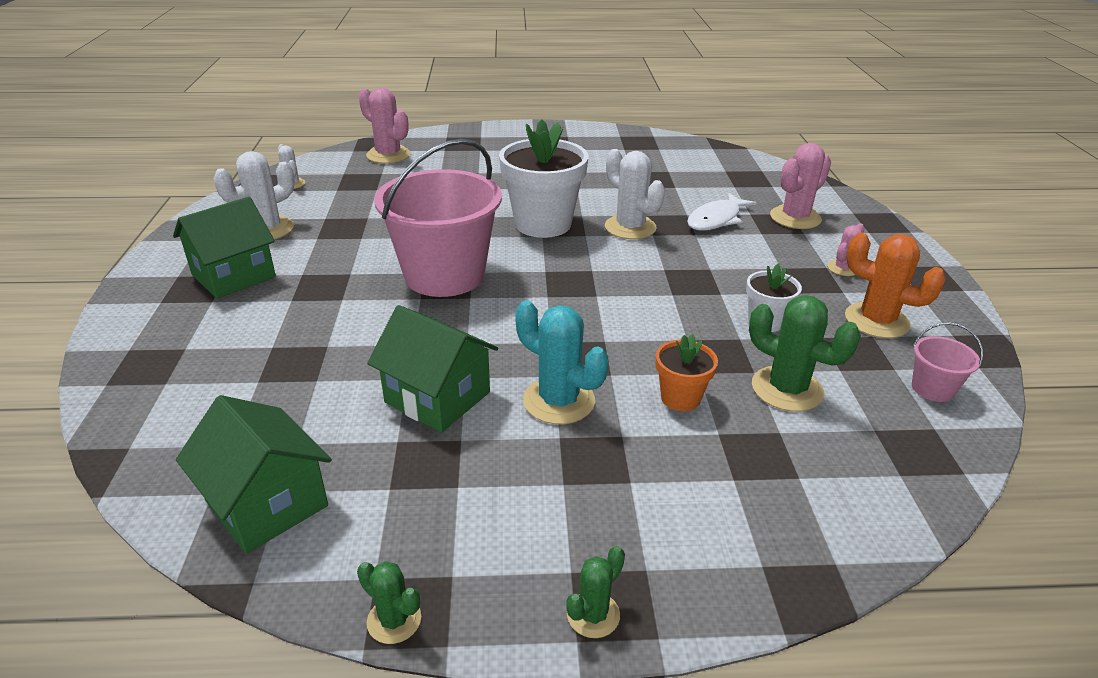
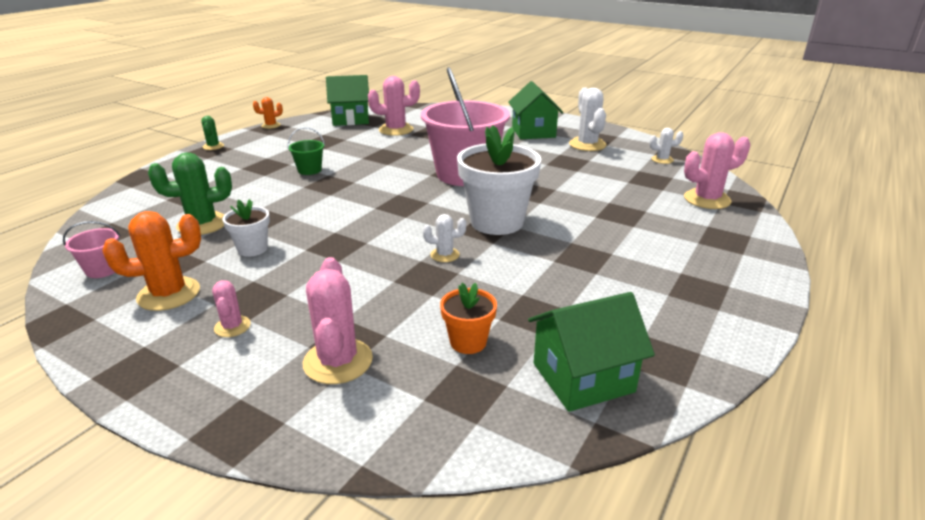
camera: 125 degrees right, 5 degrees down
(303, 406) = (396, 130): none -> pink cactus
(394, 620) = (271, 125): green cactus -> orange cactus
(437, 397) = (358, 150): green house -> green house (583, 377)
(559, 401) = (309, 170): turquoise cactus -> green bucket
(630, 227) = (445, 255): white cactus -> white cactus, size x0.55
(680, 398) = (256, 195): orange flower pot -> orange flower pot (468, 342)
(716, 219) = (402, 306): white fish -> none

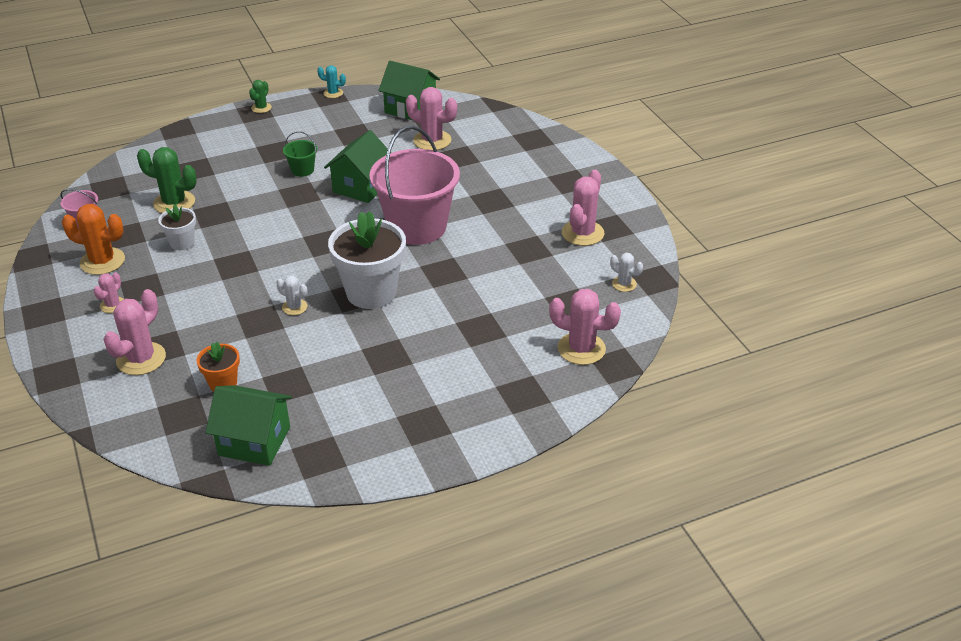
camera: 35 degrees right, 10 degrees up
(271, 125) = (333, 93): orange cactus -> turquoise cactus
(533, 132) = (556, 194): green house -> green house (361, 186)
(587, 145) = (582, 233): white cactus -> pink cactus

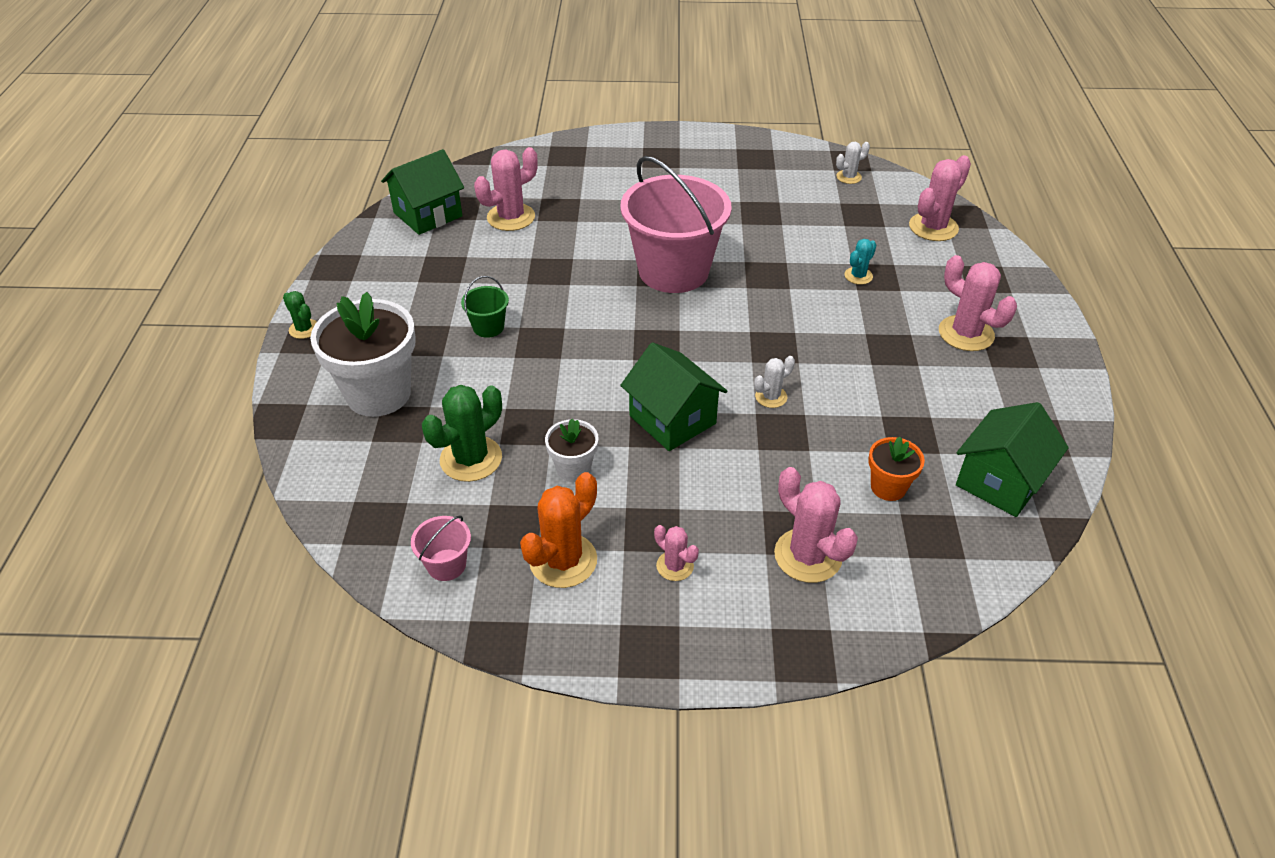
camera: 65 degrees left, 5 degrees up
(333, 93) = (331, 262): turquoise cactus -> turquoise cactus (858, 276)
(361, 186) = (563, 290): green house -> green house (672, 419)
(371, 292) = (775, 332): white flower pot -> white flower pot (378, 394)
(582, 233) = (755, 175): pink cactus -> pink cactus (966, 333)

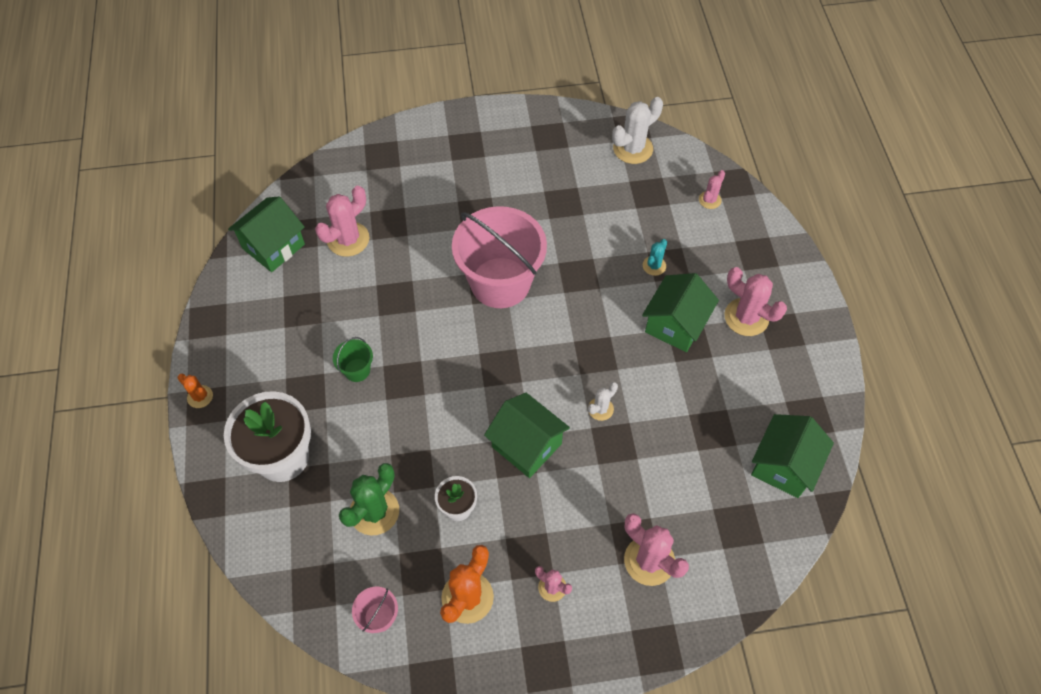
camera: 10 degrees left, 15 degrees up
(304, 329) = (200, 397): green cactus -> orange cactus
(848, 177) = (633, 149): white cactus -> white cactus, size x1.82
(876, 330) = (675, 324): none -> green house
(888, 487) = (701, 485): orange flower pot -> none
(933, 227) = (710, 200): pink cactus -> pink cactus, size x0.55

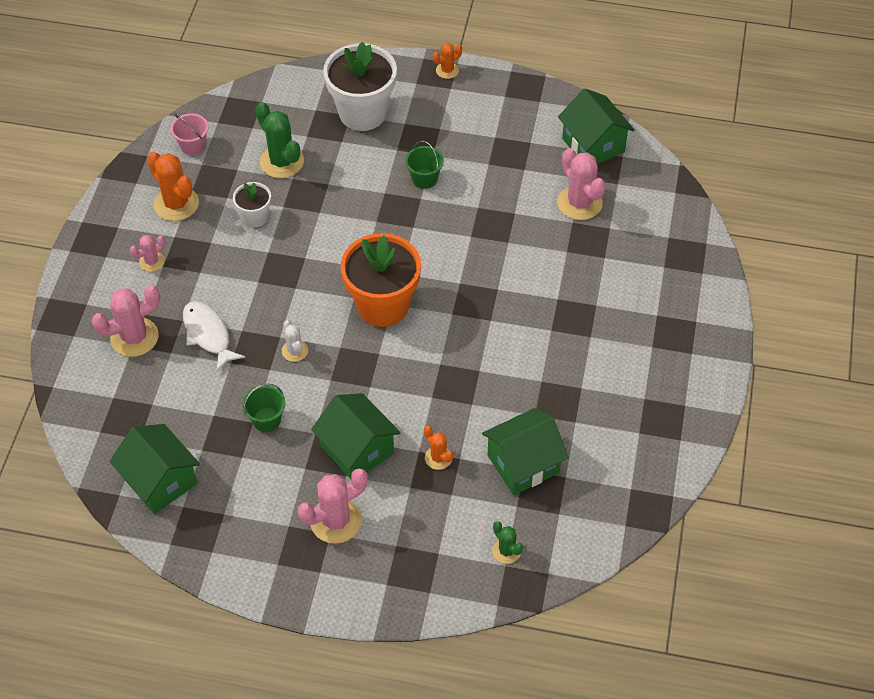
camera: 110 degrees right, 5 degrees down
(500, 282) = (475, 313): pink bucket -> none
(521, 355) = (383, 305): none -> orange flower pot
(526, 445) = (287, 282): green house -> green house (523, 464)
(616, 492) = (208, 334): none -> white fish
(633, 149) = (613, 498): white cactus -> none
(654, 266) = (438, 458): turquoise cactus -> orange cactus
(681, 404) = (266, 420): none -> green bucket
(710, 200) = (506, 551): pink cactus -> green cactus

